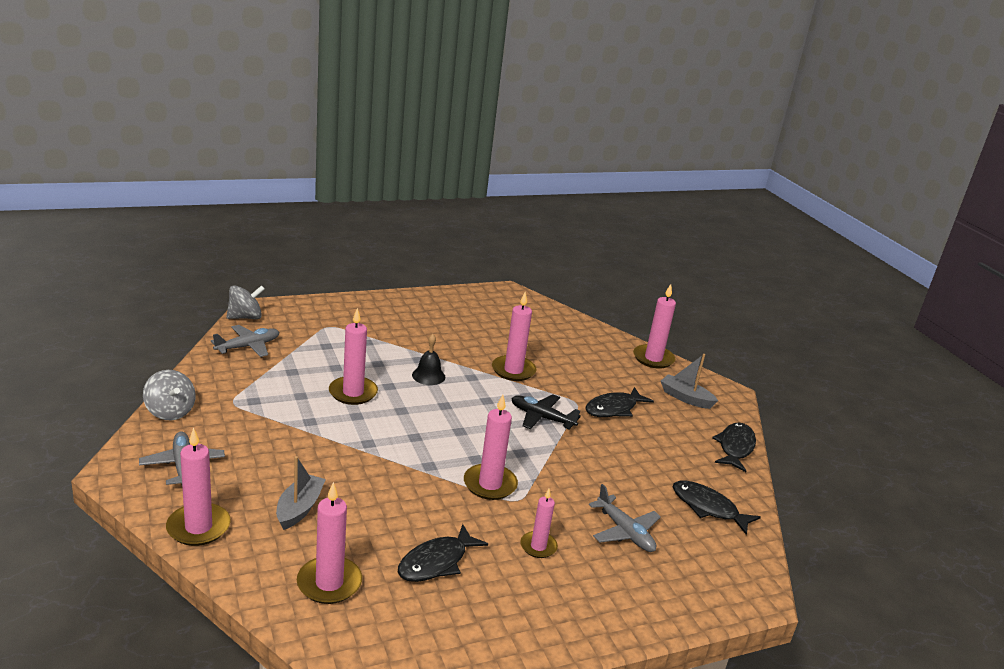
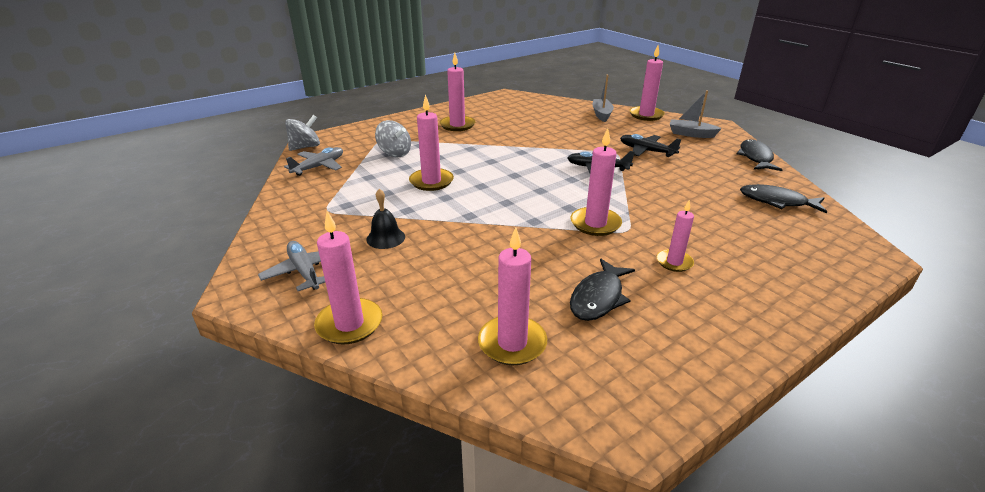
camera: 10 degrees left, 5 degrees up
(170, 411) = (270, 229): grey spinning top -> grey spinning top (394, 153)
(299, 508) = (441, 282): grey boat -> grey boat (601, 114)
(428, 376) = (486, 158): black bell -> black bell (385, 238)
(513, 370) = (550, 141): pink candle -> pink candle (457, 125)
(613, 409) = (646, 151): black fish -> black plane
(625, 532) = (732, 234): grey plane -> none

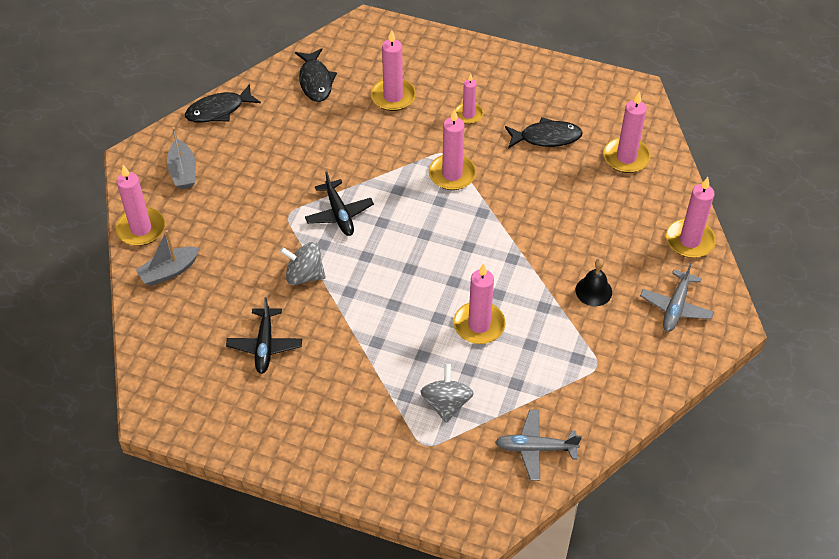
camera: 125 degrees left, 20 degrees up
(305, 147) = (506, 509): grey spinning top -> grey spinning top (304, 275)
(457, 125) = (317, 398): pink candle -> pink candle (393, 96)
(646, 151) = (264, 192): black plane -> black plane (265, 345)

